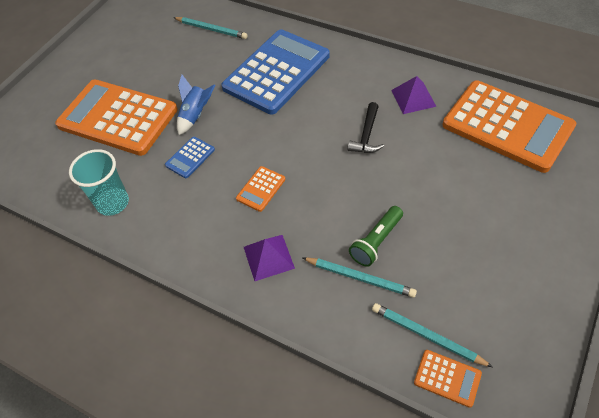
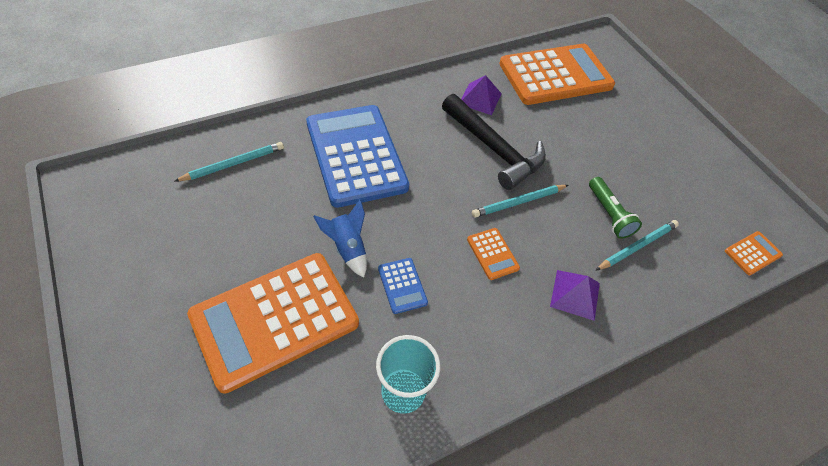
camera: 65 degrees left, 0 degrees up
(366, 135) = (494, 149): black hammer -> black hammer, size x1.87
(427, 336) = (712, 241): turquoise pencil -> turquoise pencil (519, 202)

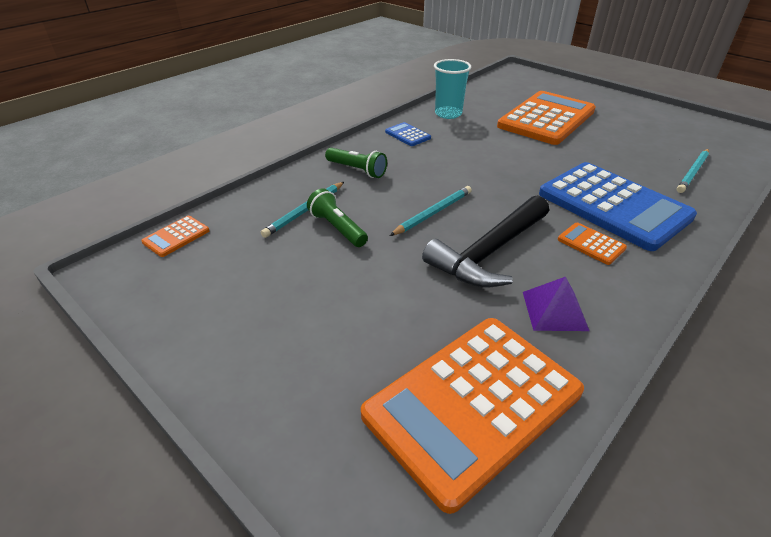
camera: 165 degrees right, 15 degrees down
(347, 248) = (543, 152): blue rocket -> none
(402, 285) = (487, 146): blue calculator -> blue calculator (407, 135)
(492, 254) = (435, 175): orange calculator -> orange calculator (591, 244)
(494, 149) = (489, 252): black hammer -> black hammer turned 75 degrees counterclockwise
(575, 294) = (357, 170): purple pyramid -> green flashlight

